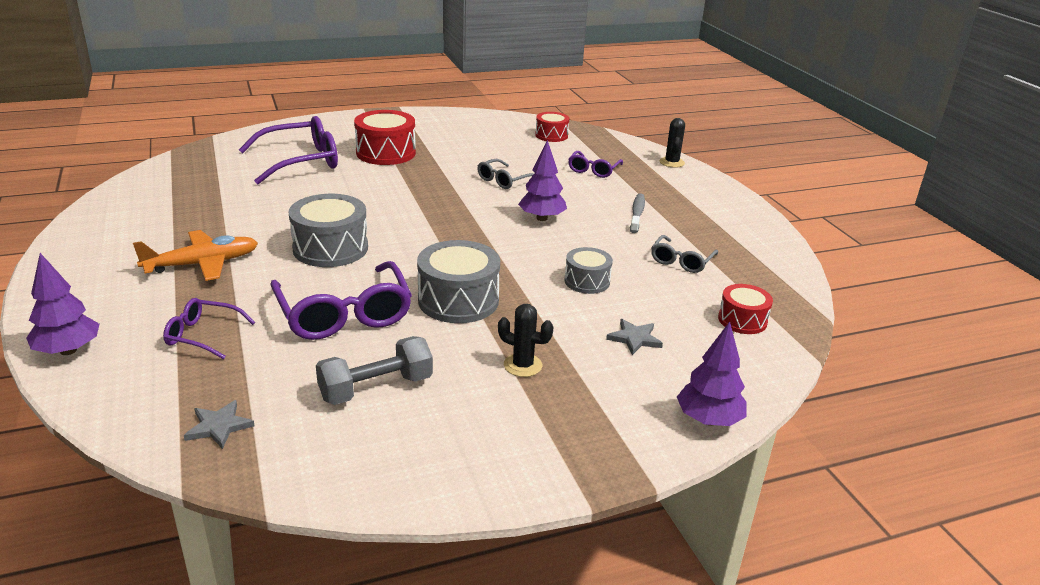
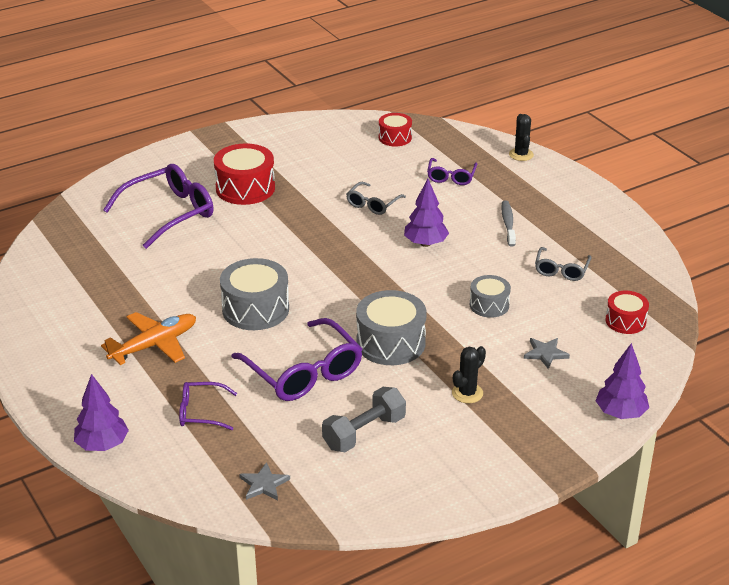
camera: 10 degrees left, 5 degrees up
(522, 365) = (467, 393): black cactus -> black cactus turned 60 degrees counterclockwise

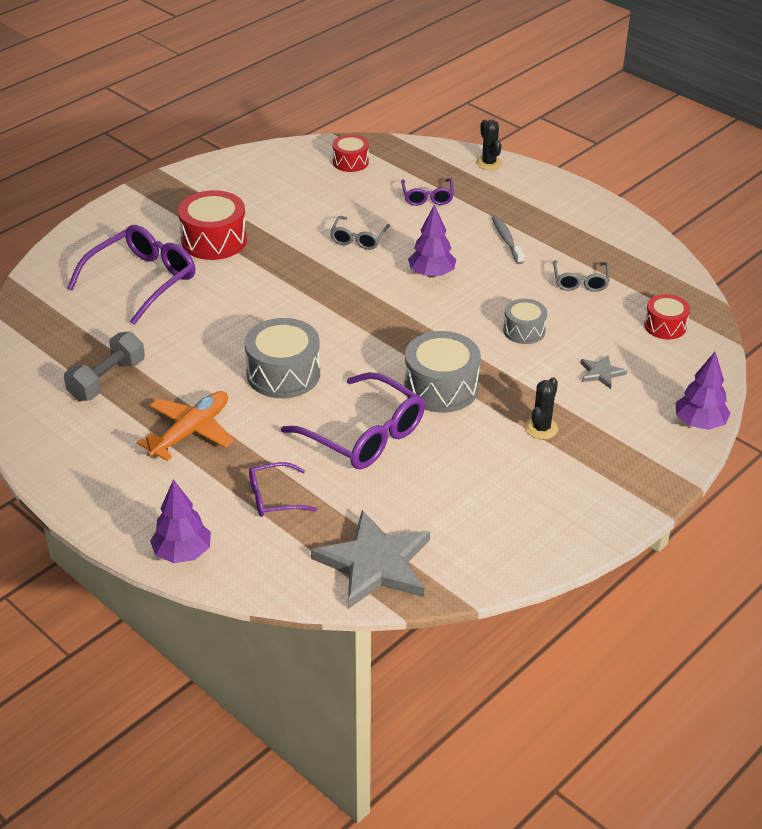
camera: 15 degrees left, 5 degrees up
(264, 484) = (374, 564): grey star -> grey star, size x2.22
(364, 433) = (454, 489): grey dumbbell -> grey dumbbell (107, 380)

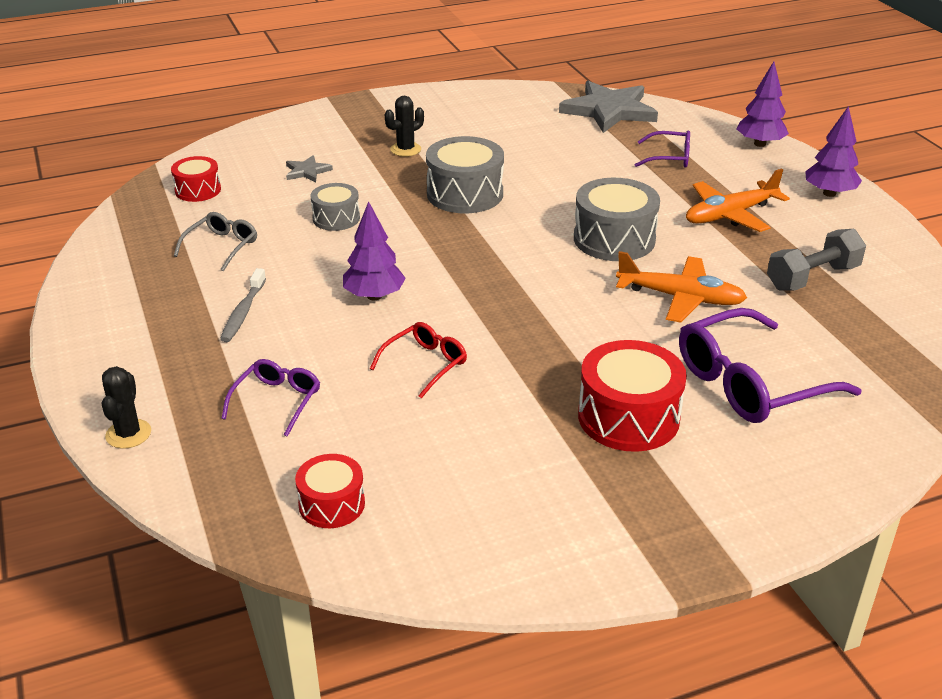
camera: 155 degrees left, 5 degrees down
(209, 332) = (680, 298): none -> orange plane
(358, 239) = (425, 364): grey glasses -> red glasses
(364, 435) = (564, 178): purple glasses -> none
(699, 423) = (274, 125): purple tree -> purple tree (829, 193)

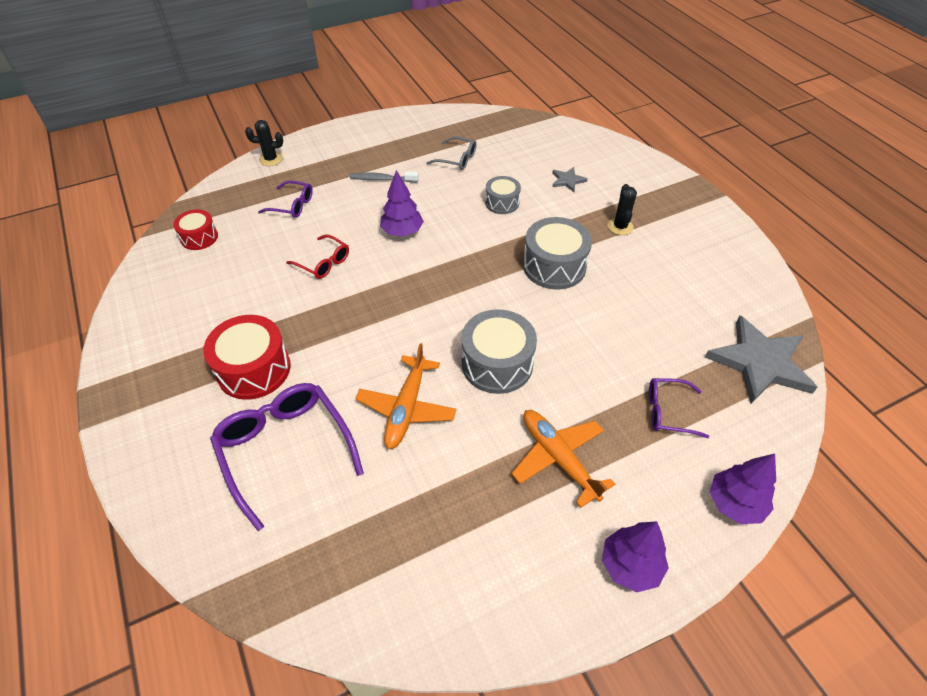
camera: 85 degrees right, 15 degrees up
(198, 190) = (527, 138): red drum -> none
(405, 149) = (620, 227): black cactus -> black cactus turned 45 degrees clockwise
(669, 157) = (668, 412): purple glasses -> purple glasses turned 90 degrees clockwise
(812, 277) = (447, 520): grey dumbbell -> none

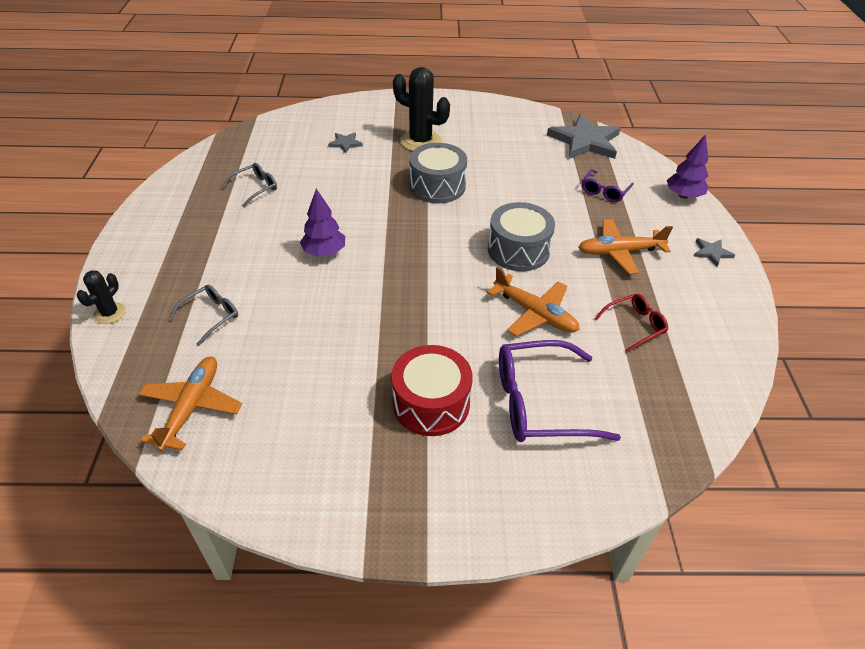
camera: 65 degrees left, 5 degrees down
(199, 237) = (191, 407): red drum -> orange plane
(292, 205) = (211, 316): purple glasses -> grey glasses
(323, 262) = (321, 316): red glasses -> red glasses (634, 325)
(382, 179) = (235, 242): grey toothbrush -> none
(502, 203) = (340, 184): grey drum -> none
(620, 227) = (420, 141): black cactus -> black cactus, size x1.84
(630, 565) = (712, 253): purple tree -> grey star

